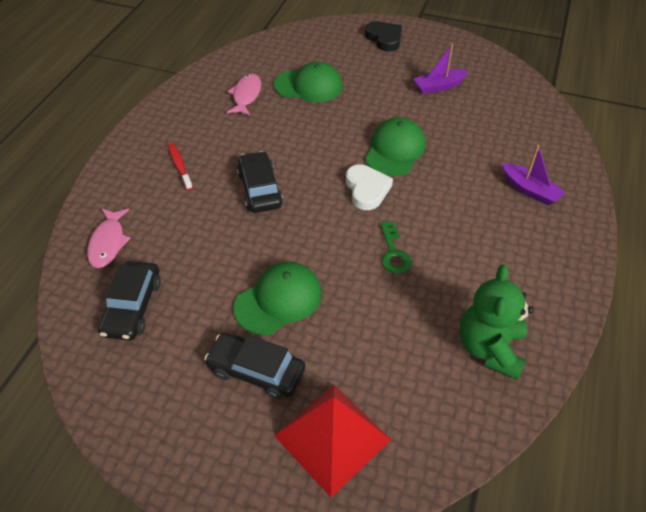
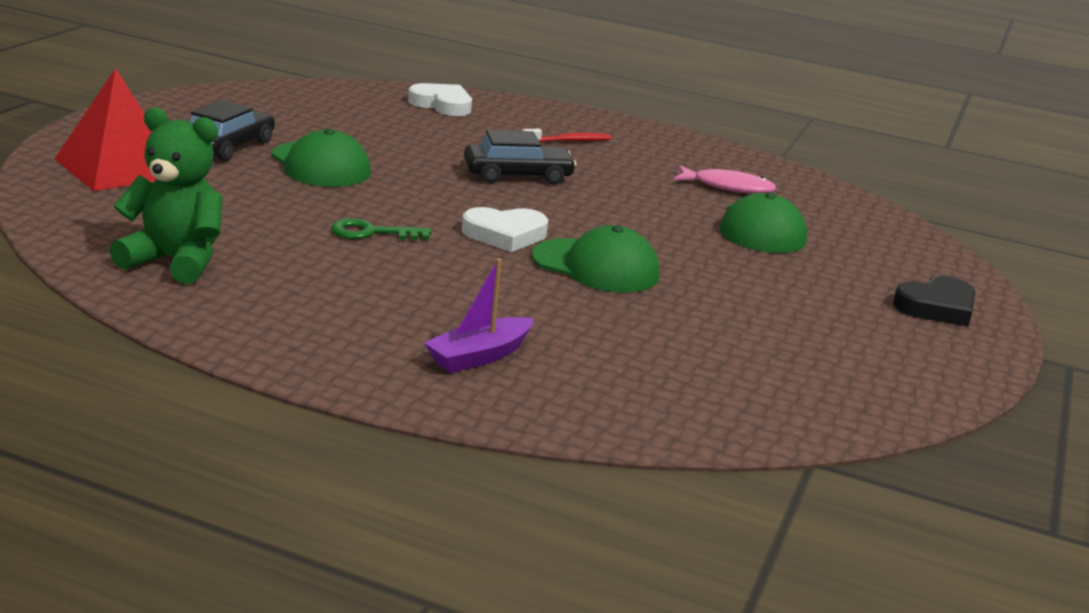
camera: 90 degrees right, 25 degrees down
(108, 243) = (442, 105): pink fish -> white heart
(132, 306) = (344, 108): black car -> none
(439, 86) = (786, 331): purple boat -> none

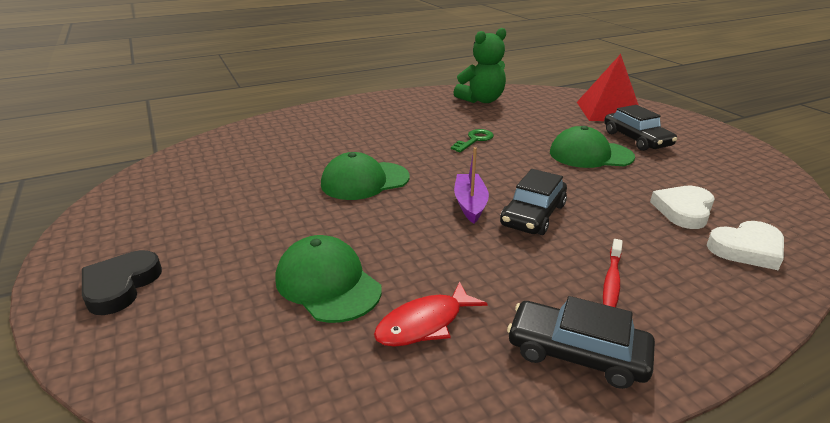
camera: 135 degrees right, 5 degrees up
(479, 356) = (329, 124): purple boat -> purple boat (470, 204)
(505, 234) = (436, 172): white heart -> white heart (683, 210)
(665, 145) = (577, 353): none -> black car
(728, 187) = (424, 324): pink fish -> red fish

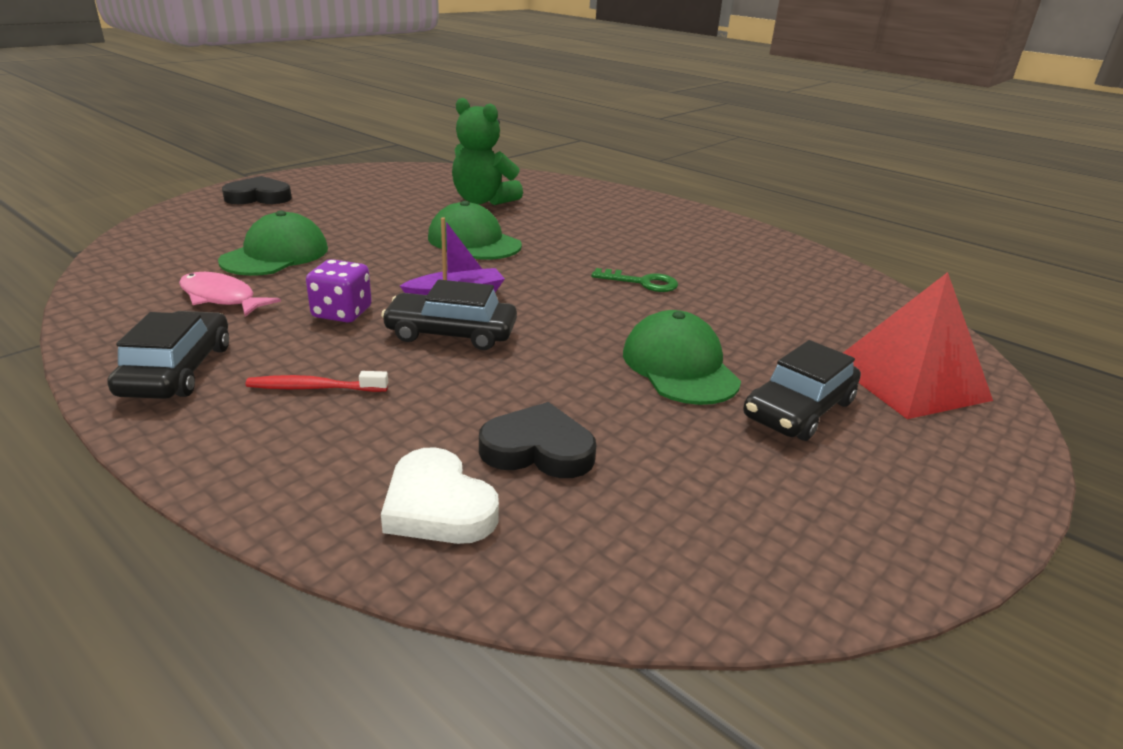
camera: 65 degrees right, 0 degrees up
(424, 324) = (221, 298): red fish -> pink fish
(481, 100) = (798, 274): green teddy bear -> green teddy bear (483, 201)
(483, 257) = (342, 313): none -> purple dice
(683, 210) = (538, 449): white heart -> black heart

